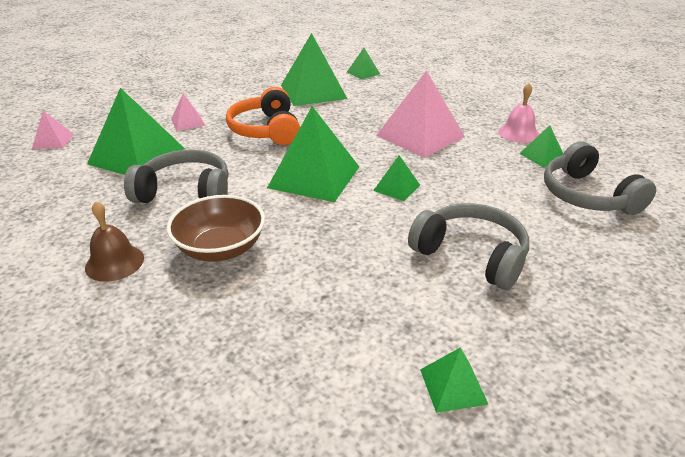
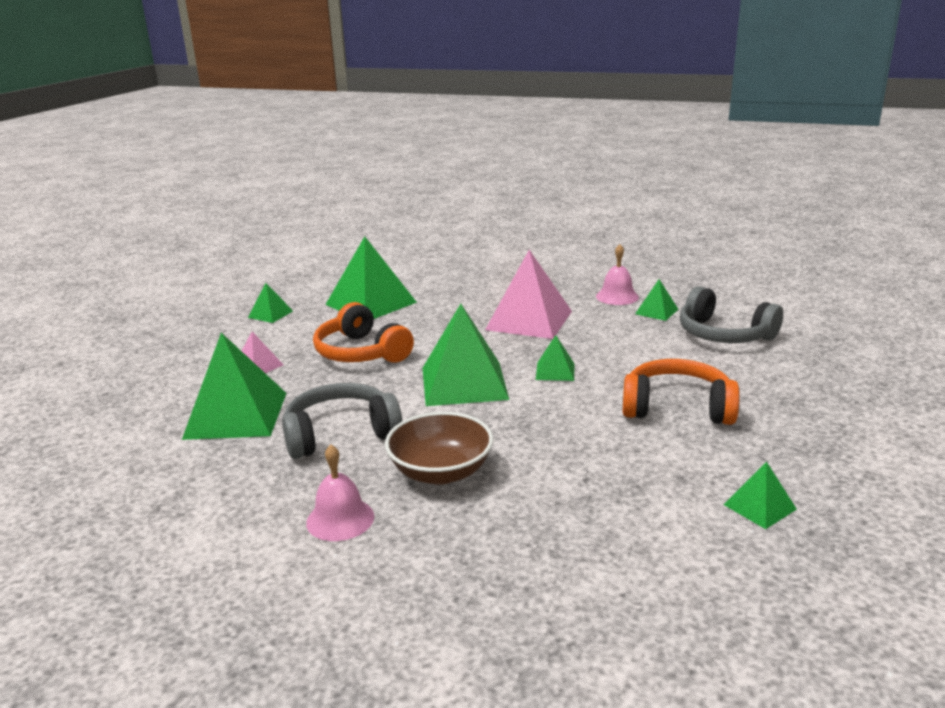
camera: 25 degrees left, 10 degrees down
(53, 141) = (101, 428): pink pyramid -> none
(114, 262) = (340, 519): brown bell -> pink bell
(363, 73) = (406, 273): green pyramid -> green pyramid (270, 314)
(471, 255) = (677, 408): grey headphones -> orange headphones

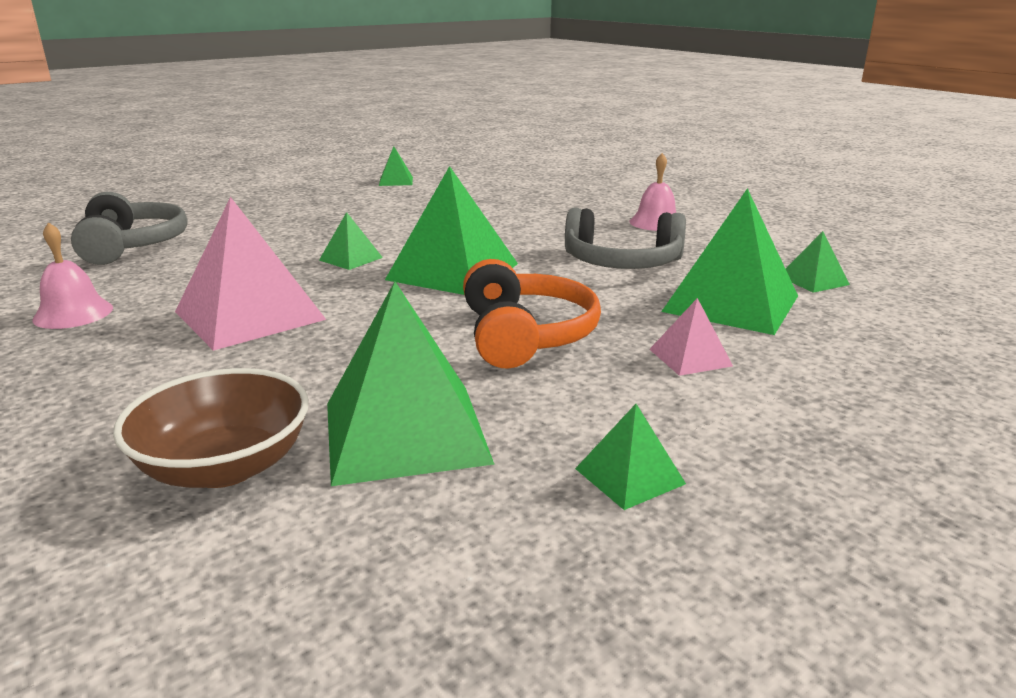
camera: 150 degrees left, 0 degrees up
(441, 472) = (559, 226): brown bowl -> brown bowl (224, 466)
(656, 311) = (103, 282): green pyramid -> green pyramid (813, 280)
(677, 408) = (323, 217): orange headphones -> none

